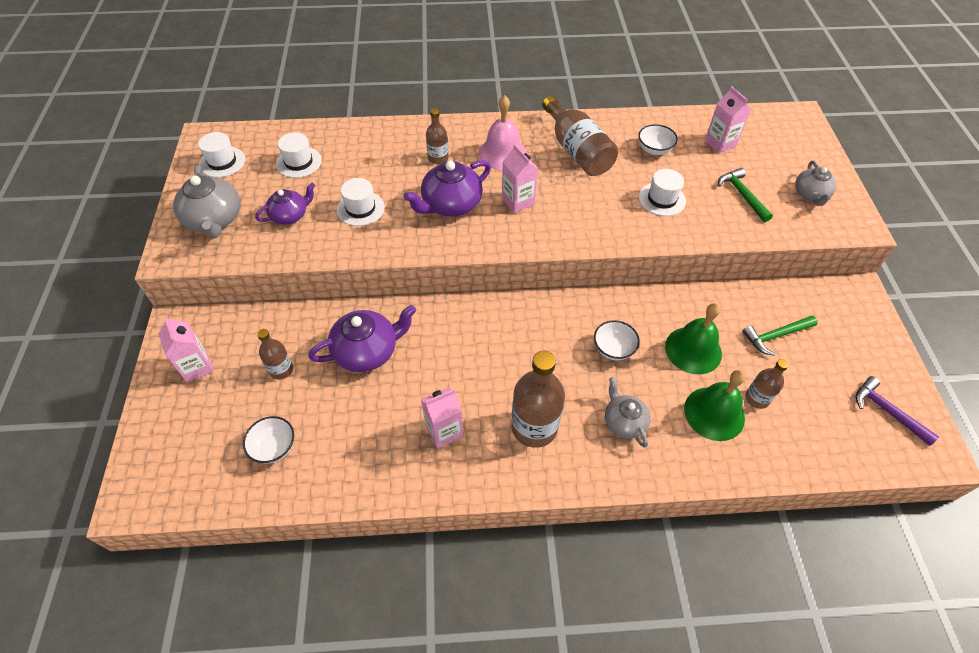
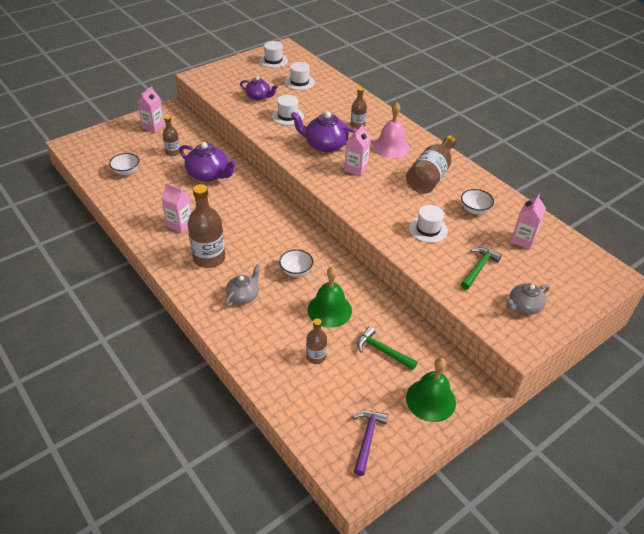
camera: 55 degrees right, 10 degrees down
(214, 220) = (232, 77): grey teapot -> none
(714, 413) = (284, 337): green bell -> green bell (430, 400)

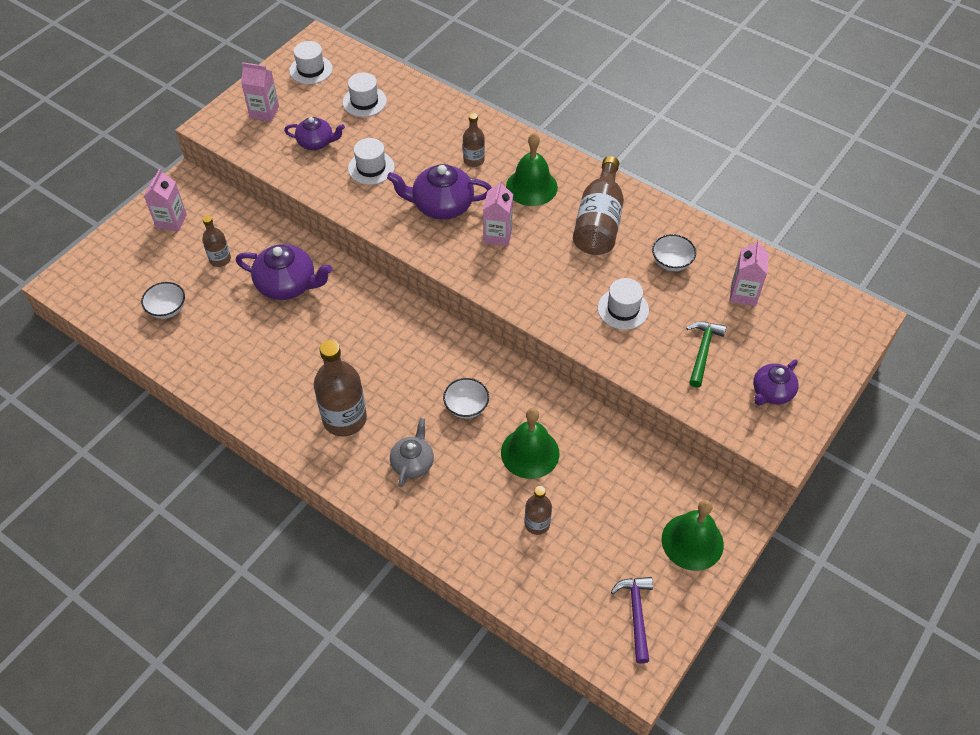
camera: 15 degrees left, 10 degrees up
(179, 224) = (281, 376): pink carton -> pink carton (264, 112)
(382, 351) = (615, 492): green hammer -> none
(391, 147) = (531, 187): pink bell -> green bell
(523, 306) = (771, 392): grey teapot -> purple teapot

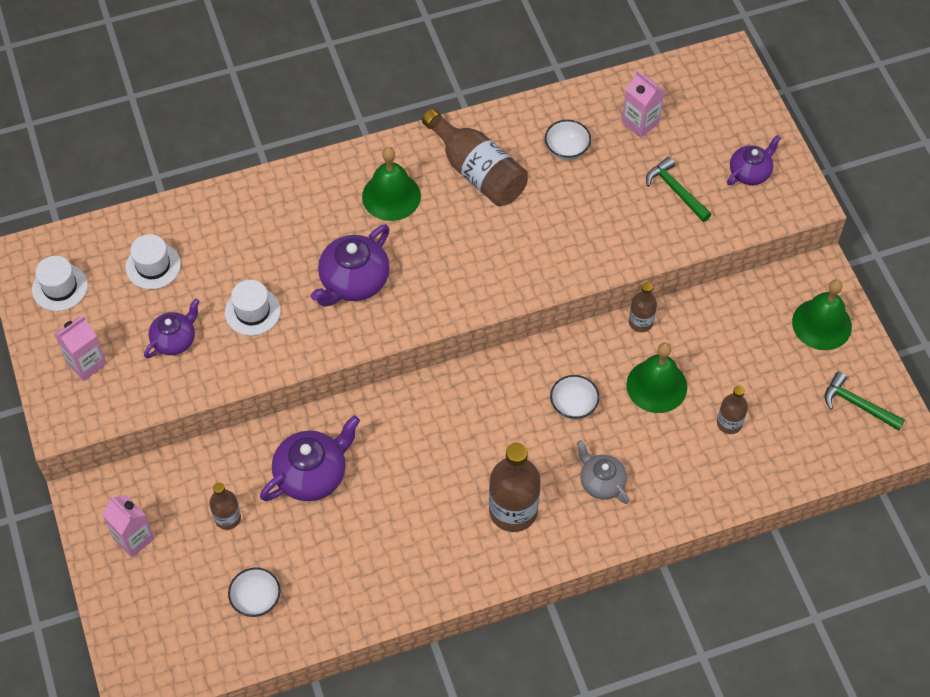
camera: 55 degrees left, 5 degrees up
(474, 160) = (317, 221): brown bottle -> brown bottle (640, 322)
(497, 235) = (428, 258): pink carton -> none
(623, 309) = (588, 217): white hat -> none
(636, 614) = (858, 405): purple hammer -> green hammer
(771, 392) = (750, 172): purple teapot -> purple teapot turned 120 degrees counterclockwise

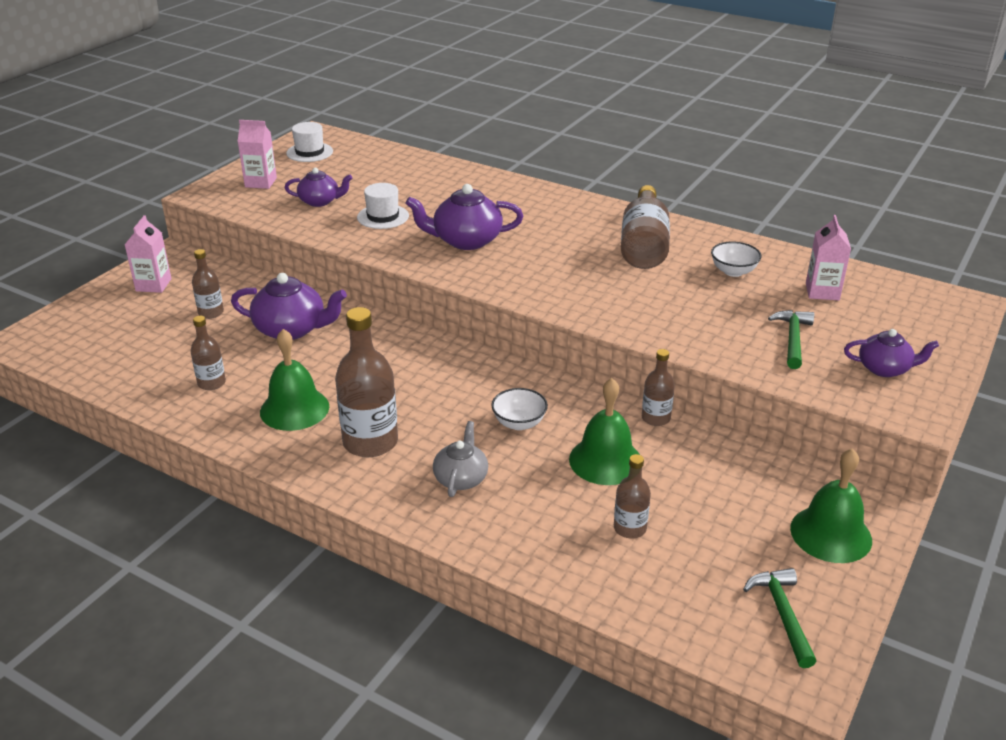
camera: 50 degrees right, 25 degrees down
(153, 266) = (370, 171): white hat -> none
(256, 599) = (147, 357): white bowl -> none
(340, 572) = (211, 383): none -> brown bottle
(391, 196) = (563, 223): green bell -> green bell (294, 409)

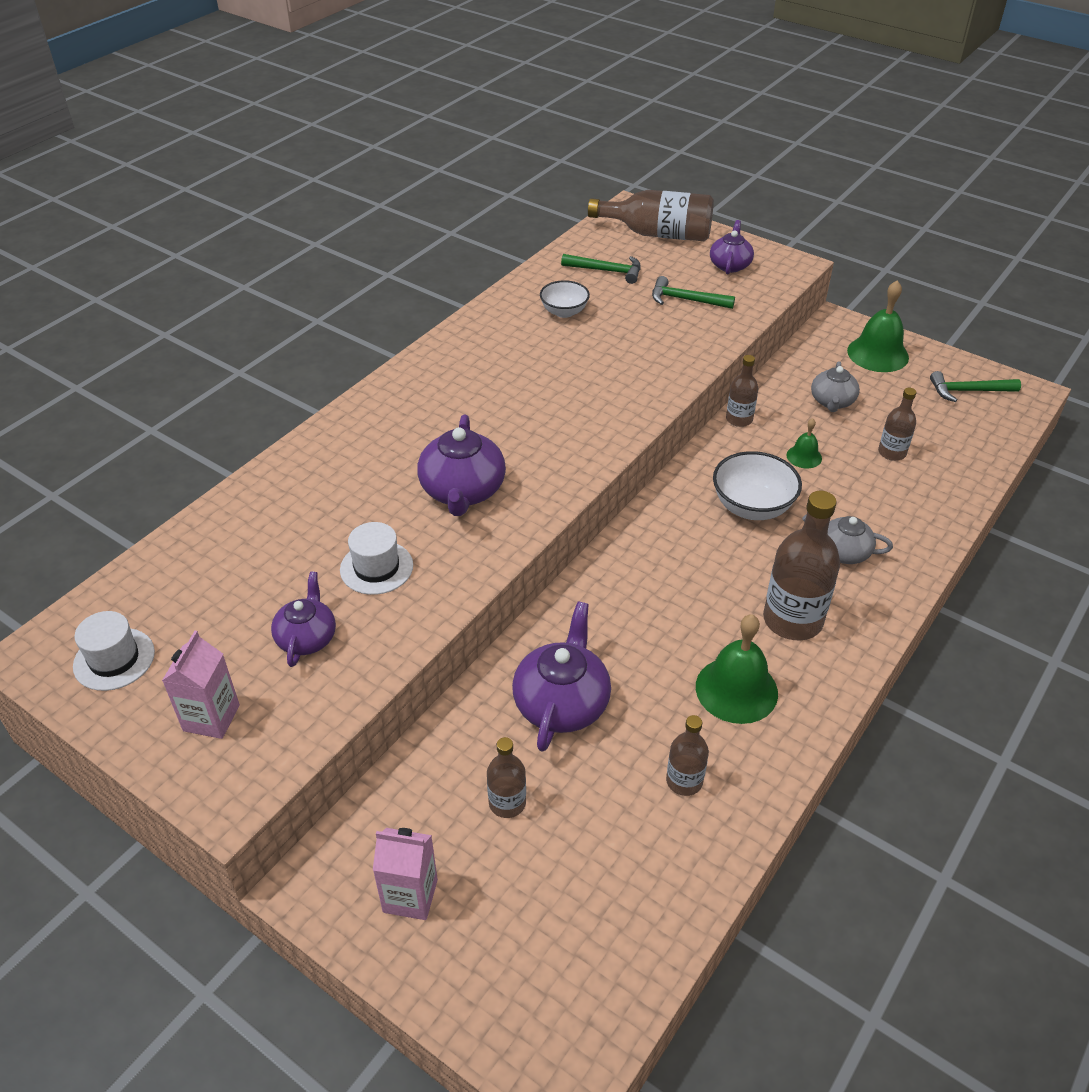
camera: 85 degrees left, 10 degrees up
(519, 423) = (752, 507): white bowl -> white bowl, size x1.54
(605, 460) = (804, 456): green bell -> green bell, size x0.52
(644, 245) = (500, 359): brown bottle -> brown bottle (658, 234)
(711, 487) = (832, 402): none -> grey teapot
(822, 291) = (606, 271): pink carton -> green hammer

